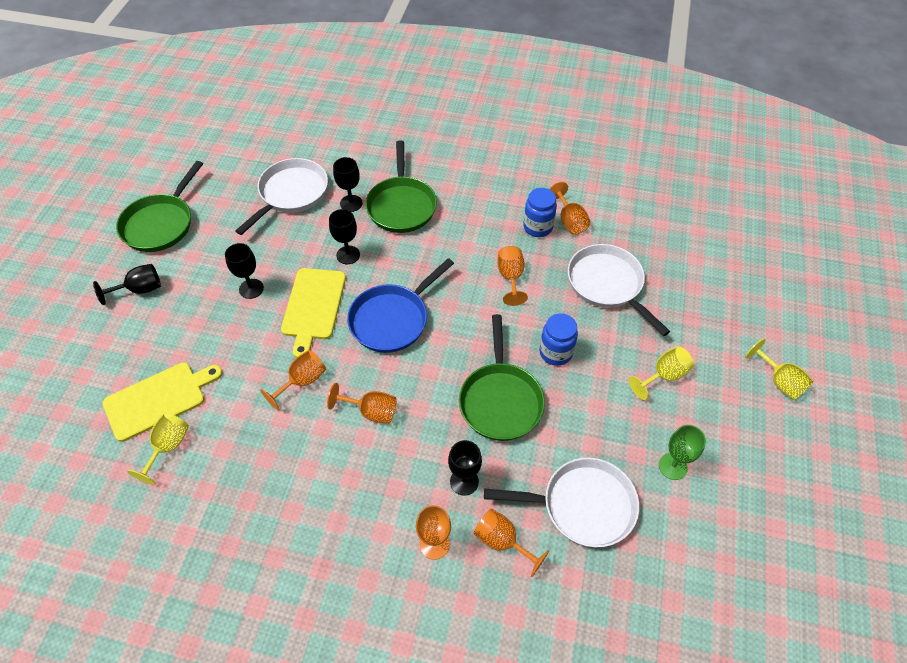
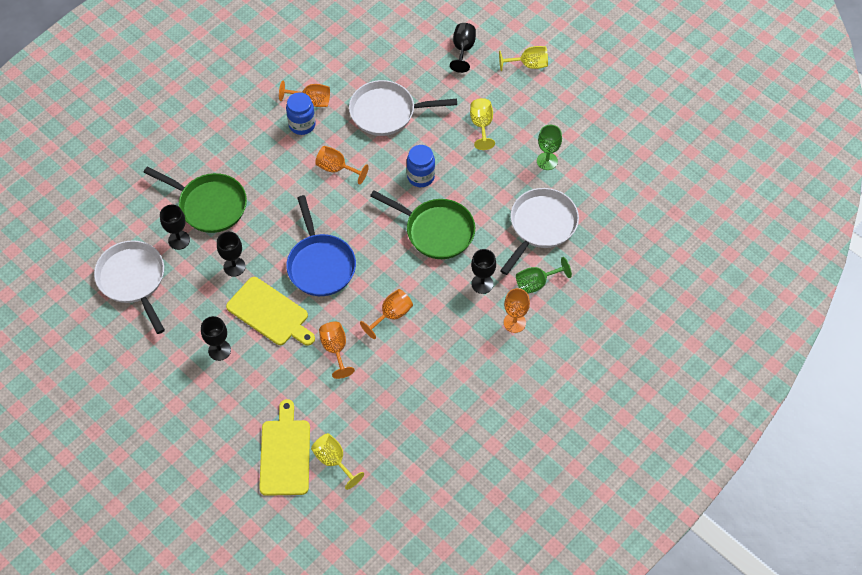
camera: 60 degrees left, 5 degrees up
(139, 290) = (160, 434): black goblet -> black goblet (463, 49)
(160, 224) = (92, 394): green pan -> none
(502, 541) = (536, 283): orange goblet -> green goblet

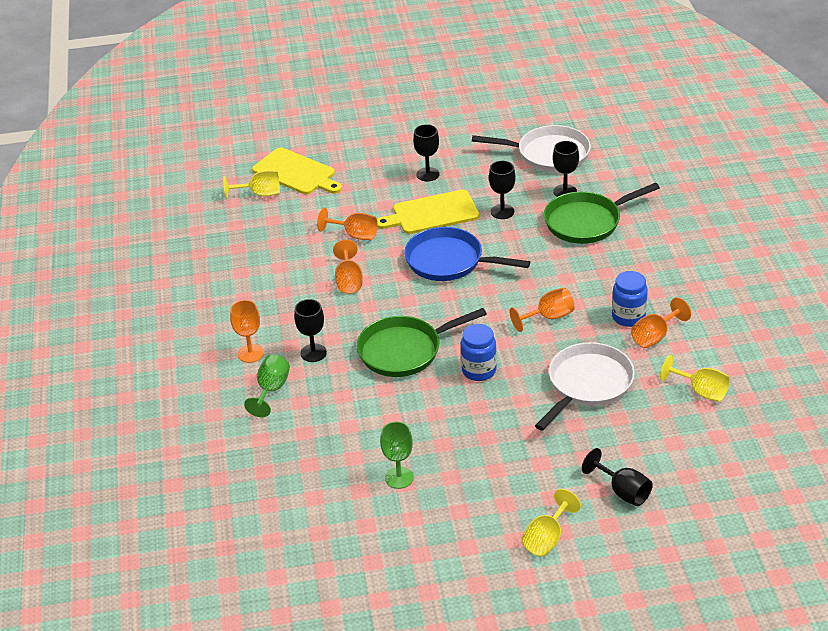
camera: 130 degrees right, 20 degrees down
(481, 125) = (498, 450): yellow goblet -> yellow goblet (701, 391)
(541, 226) = (328, 428): white pan -> none

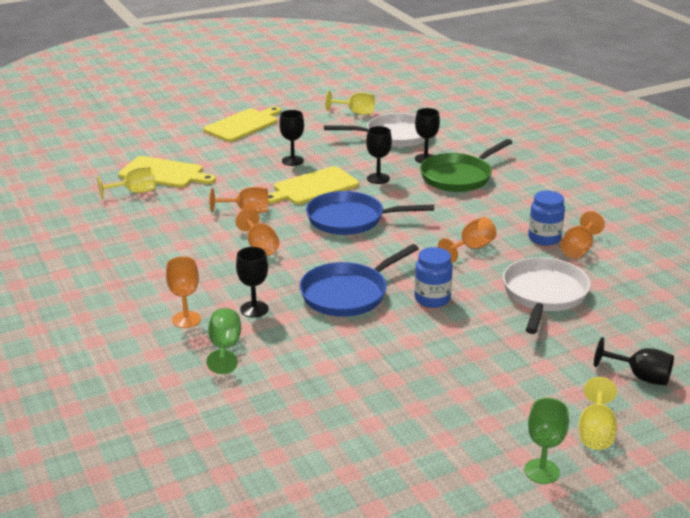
camera: 20 degrees left, 10 degrees down
(399, 116) = (243, 125): none -> yellow cutting board
(399, 478) = (407, 404): green goblet -> green goblet (541, 471)
(404, 350) = (348, 294): green pan -> blue pan
(701, 391) = (650, 284): yellow goblet -> yellow goblet (355, 113)

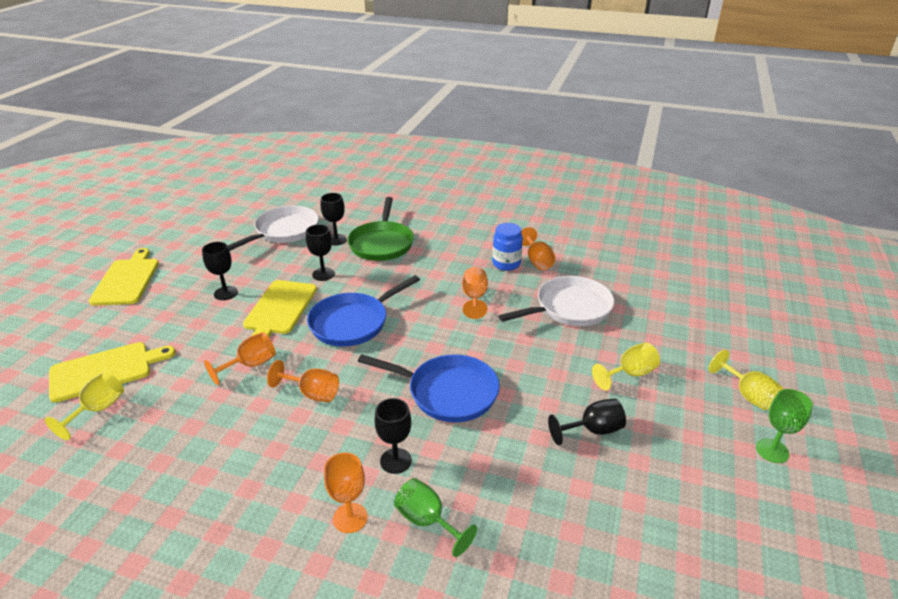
camera: 45 degrees left, 5 degrees up
(348, 294) = (447, 392): blue pan -> blue pan turned 75 degrees counterclockwise
(355, 113) = (222, 224): yellow goblet -> yellow goblet (629, 374)
(432, 299) = (511, 357): blue jar -> none
(544, 295) = (569, 308): white pan -> white pan turned 90 degrees clockwise
(640, 376) = (703, 335): black goblet -> black goblet (592, 430)

